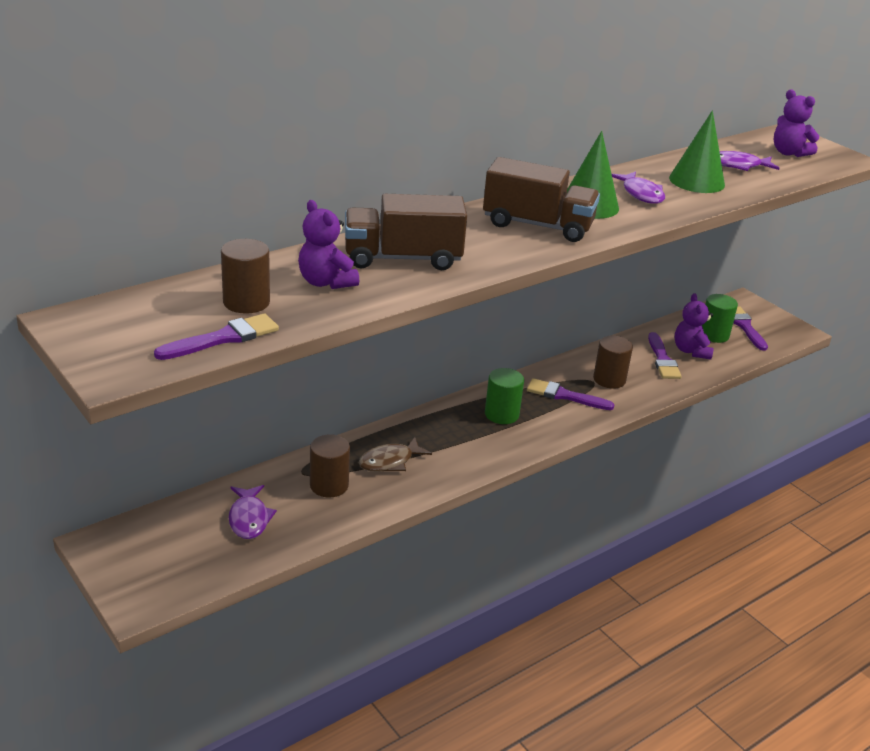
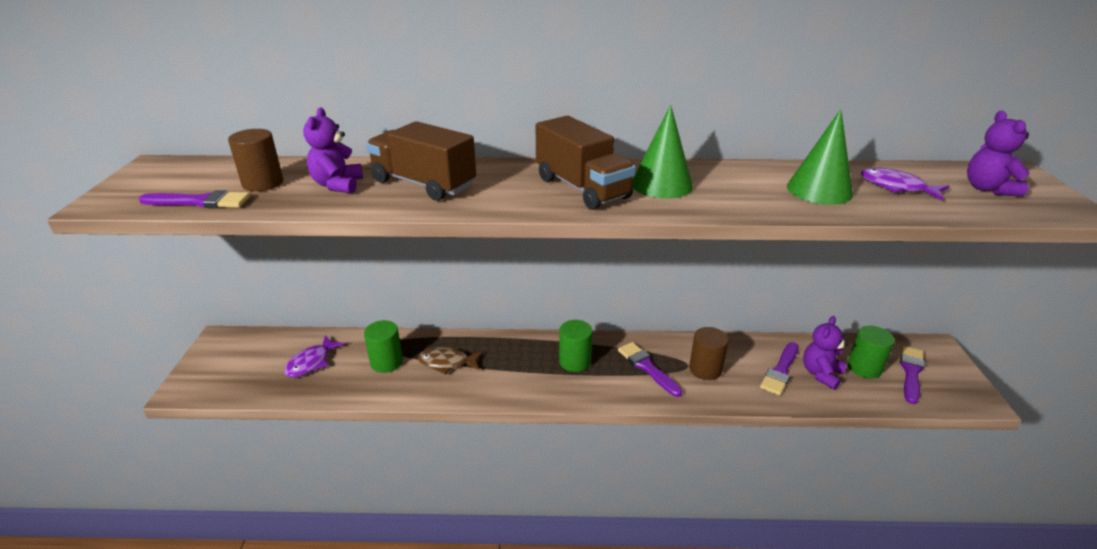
camera: 40 degrees right, 0 degrees up
(329, 485) = (386, 362): brown cylinder -> green cylinder
(641, 194) = (734, 187): purple fish -> none

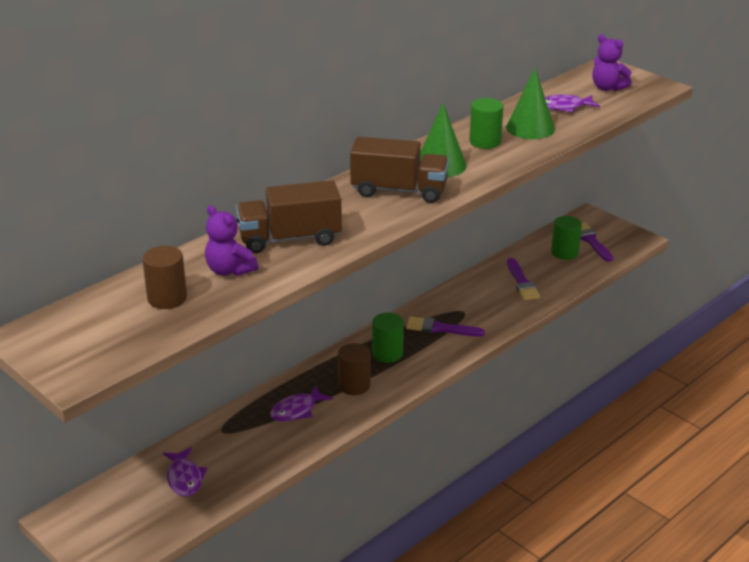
camera: 45 degrees left, 0 degrees up
(200, 202) = (156, 334): purple brush -> none
(386, 362) = (248, 439): green cylinder -> green cylinder (485, 142)
(447, 363) = (296, 410): brown fish -> purple fish
(705, 369) = (477, 308): brown cylinder -> brown cylinder (354, 385)
(821, 374) = (546, 271): purple teddy bear -> none

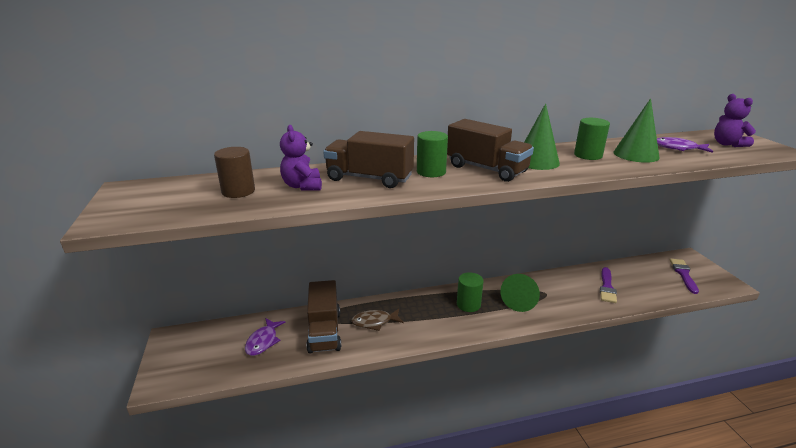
camera: 30 degrees right, 5 degrees down
(247, 441) = (324, 331): none -> brown truck
(296, 410) = (374, 322): purple fish -> brown fish
(354, 385) = (427, 319): brown cylinder -> none
(440, 328) = (520, 300): purple brush -> green cone
(564, 253) = (655, 276): green cylinder -> green cylinder (431, 172)

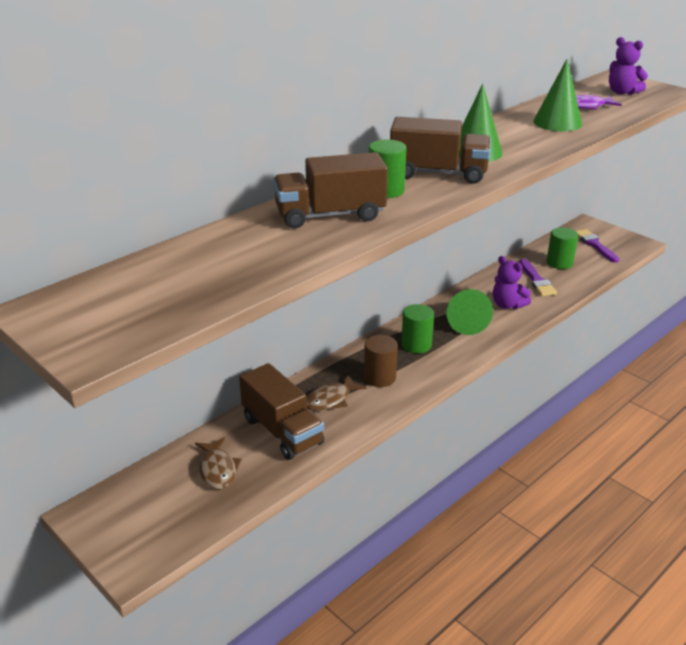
camera: 30 degrees left, 5 degrees up
(238, 191) = (199, 271): brown cylinder -> brown cylinder (380, 377)
(263, 341) = (218, 470): purple fish -> brown fish
(302, 186) = (267, 244): purple teddy bear -> purple teddy bear (507, 305)
(588, 155) = (516, 133): green cylinder -> green cylinder (559, 263)

